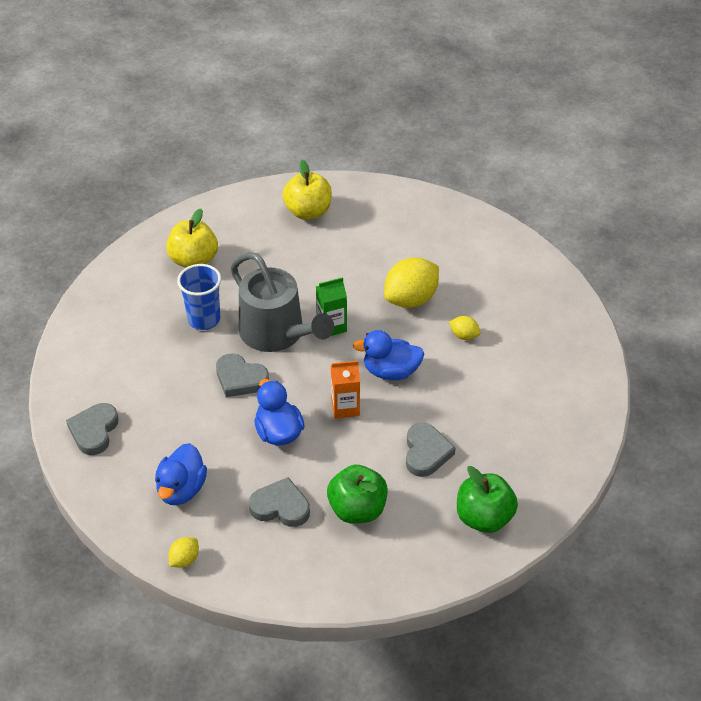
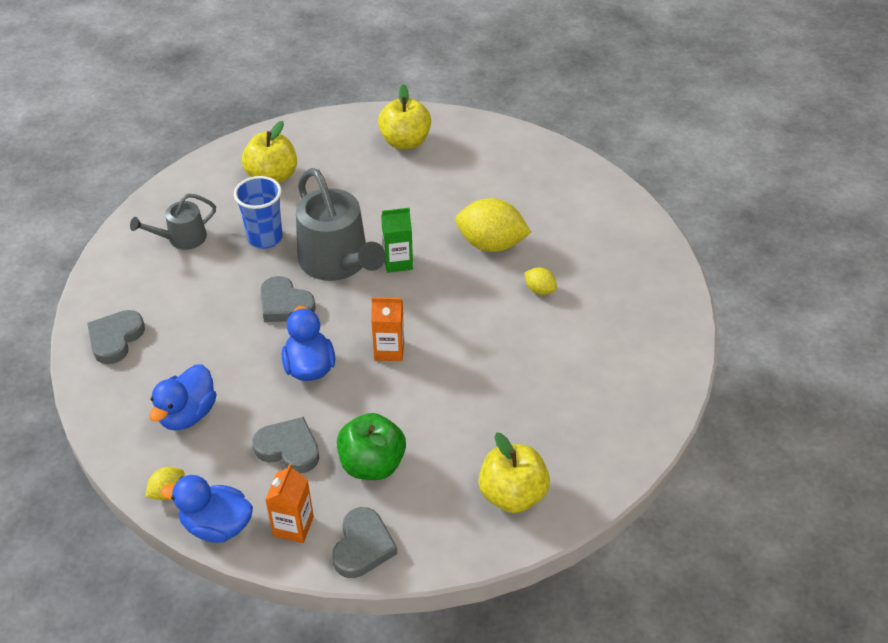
camera: 10 degrees right, 0 degrees up
(127, 330) = (182, 238): none -> grey watering can
(303, 572) = (293, 526): none -> orange carton
(391, 371) = (449, 318): blue duck -> blue duck (217, 525)
(411, 299) = (491, 244): yellow lemon -> yellow lemon turned 45 degrees clockwise
(426, 453) = (465, 412): grey heart -> grey heart (363, 546)
(484, 518) = (512, 495): green apple -> yellow apple

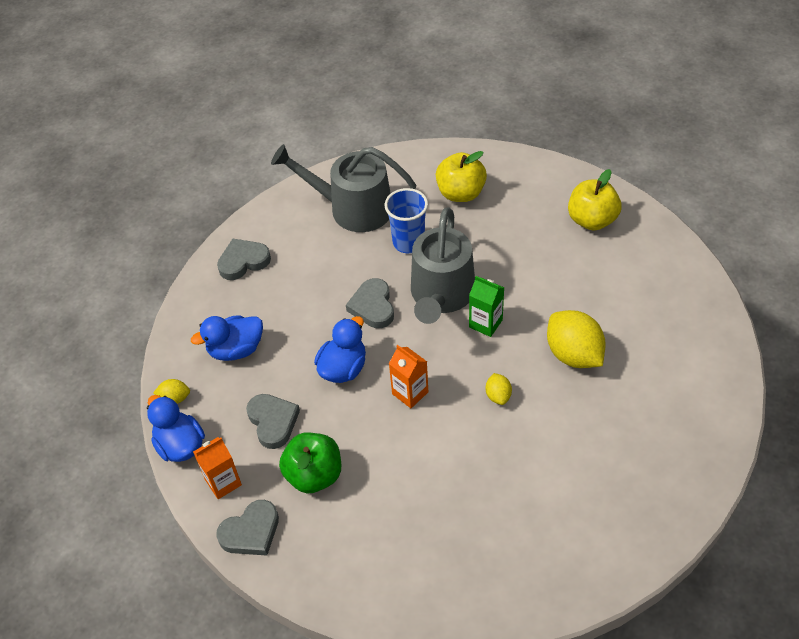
camera: 45 degrees right, 5 degrees up
(182, 238) = (353, 208): grey watering can -> grey watering can, size x1.85
(512, 495) = (385, 574): yellow apple -> none
(539, 290) = (574, 420): yellow lemon -> yellow lemon (498, 396)

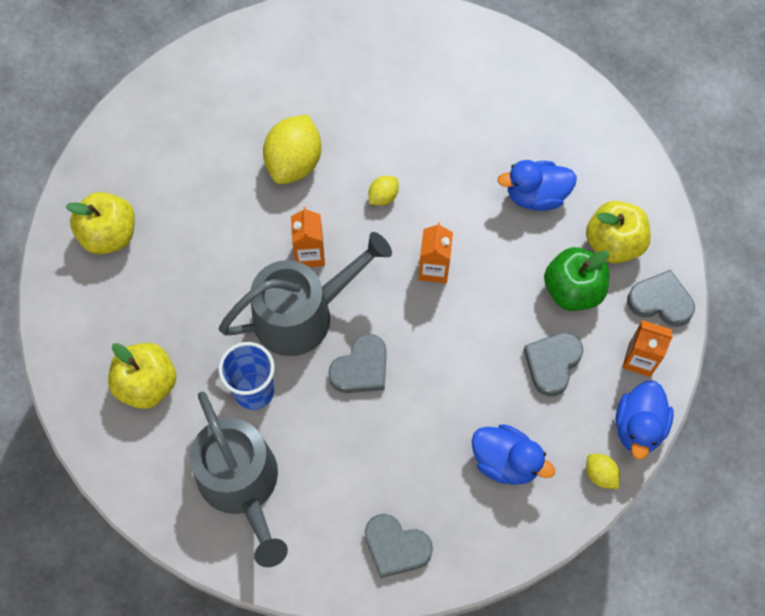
camera: 130 degrees left, 15 degrees up
(326, 533) = (613, 244): none -> yellow apple
(343, 368) = (451, 344): blue duck -> blue duck (536, 196)
(485, 323) = (310, 254): green carton -> orange carton

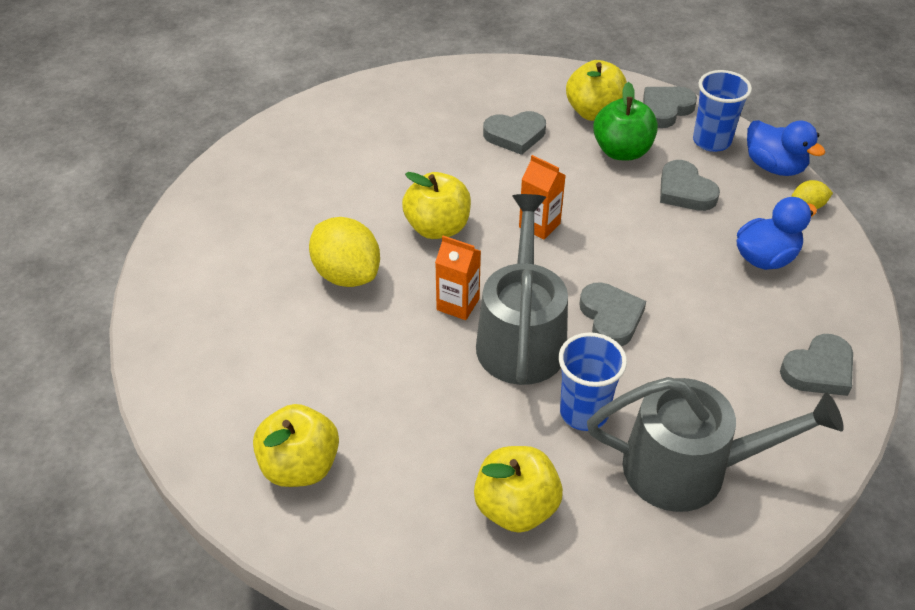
camera: 60 degrees left, 20 degrees down
(383, 197) = (437, 227): yellow lemon -> yellow apple
(536, 196) = (515, 135): blue duck -> grey heart
(639, 359) = (711, 141): orange carton -> blue cup

